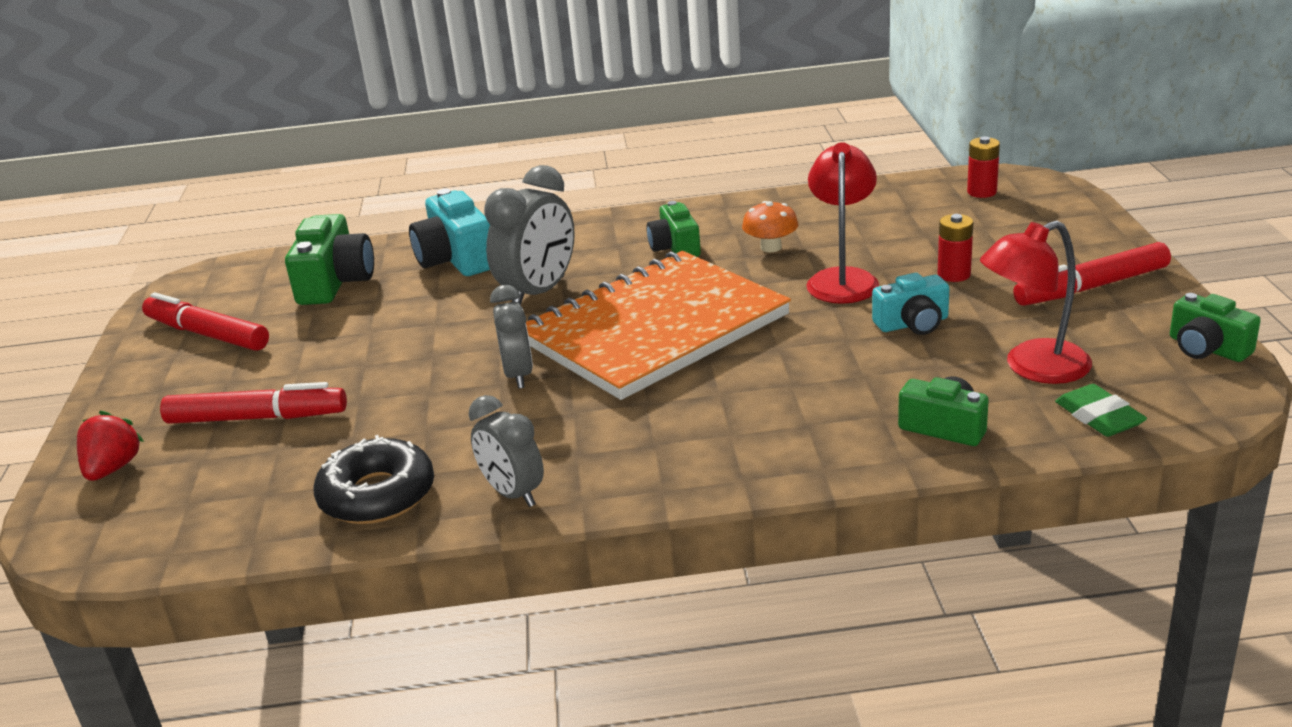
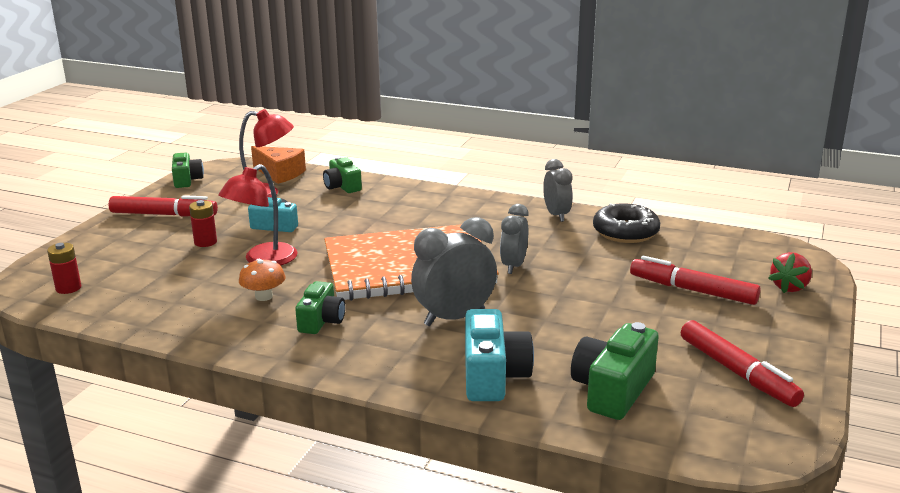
camera: 155 degrees left, 5 degrees down
(1099, 417) = (280, 173): green eraser -> orange cheese

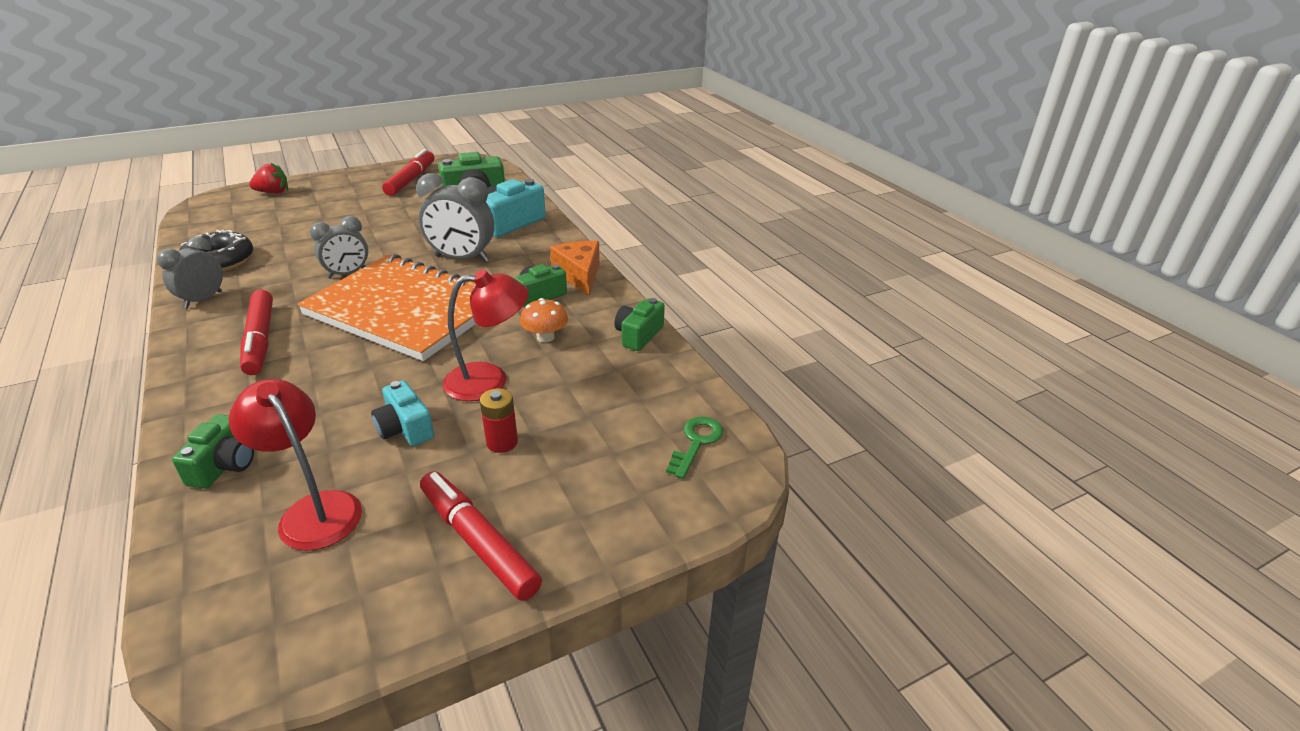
camera: 140 degrees left, 10 degrees up
(68, 288) = (696, 442): red battery -> green key
(187, 180) = (331, 647): green camera -> green camera (638, 335)
(280, 173) = (211, 562): orange cheese -> orange cheese (579, 275)
(692, 290) = (314, 213): red marker -> red marker (260, 339)

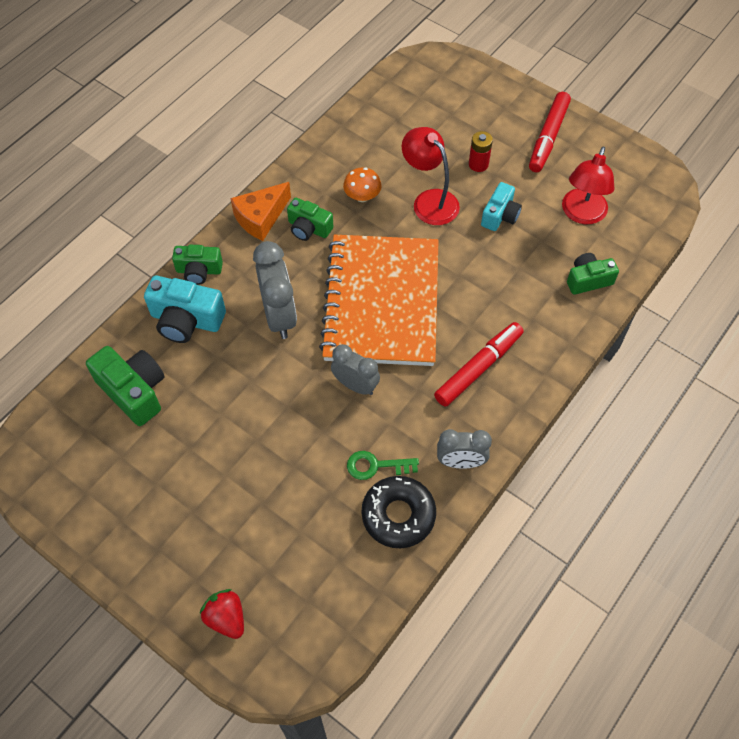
camera: 115 degrees left, 25 degrees up
(411, 179) = (115, 490): red marker -> none
(638, 335) = (327, 147): green camera -> green camera (199, 271)
(696, 442) = (418, 83): green key -> green key (375, 466)

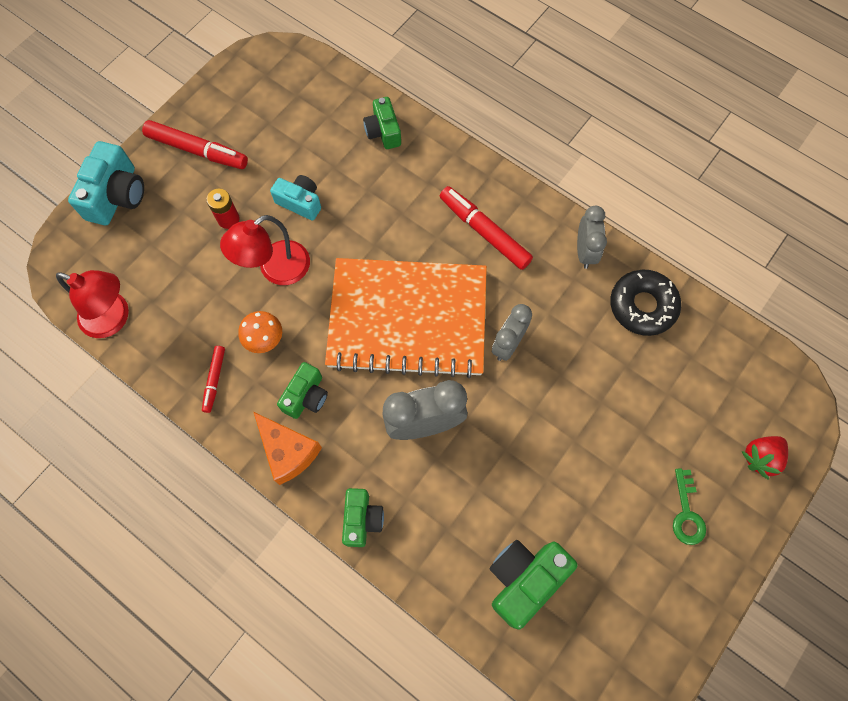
camera: 90 degrees left, 10 degrees up
(186, 320) = (430, 528): turquoise camera -> turquoise camera (117, 195)
(325, 165) = (214, 380): none -> red marker
(375, 466) = (594, 325): green key -> green key (686, 513)
(581, 214) = (303, 129): red lamp -> red lamp (114, 318)

